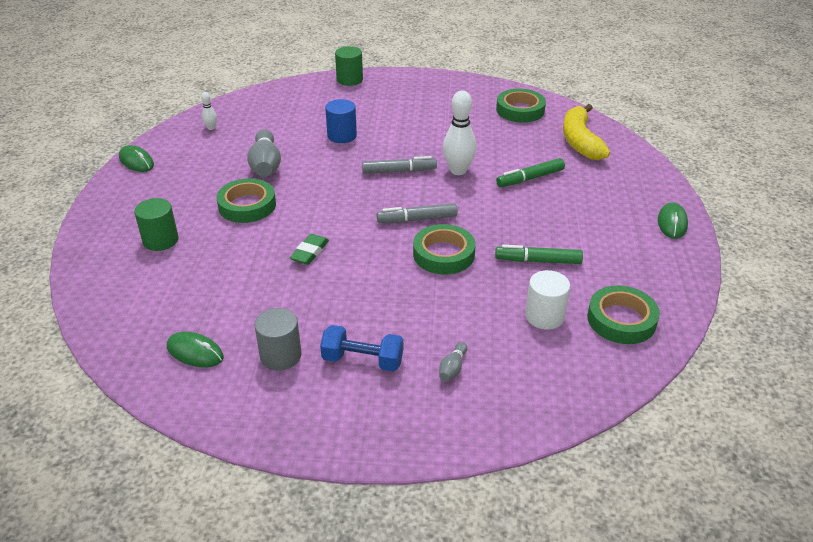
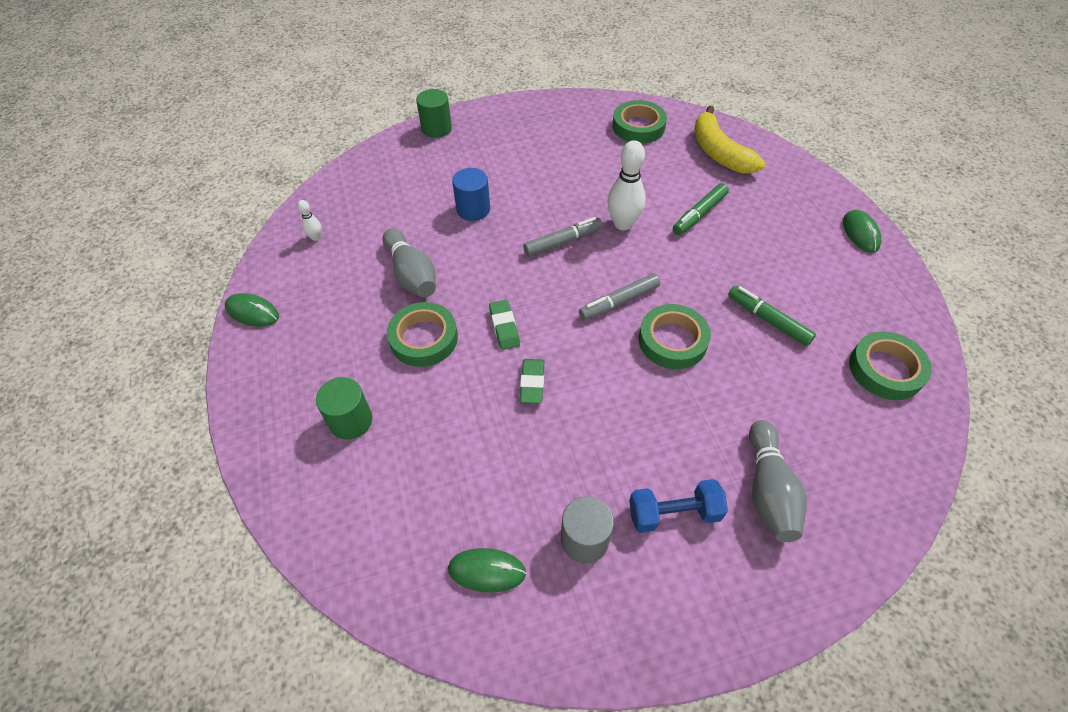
camera: 20 degrees left, 15 degrees up
(313, 213) = (504, 327): none -> green eraser
(452, 368) = (768, 490): grey bowling pin -> grey bowling pin, size x2.05
(538, 261) = (768, 320): green marker -> green marker turned 60 degrees clockwise
(544, 316) = (815, 389): white cylinder -> none

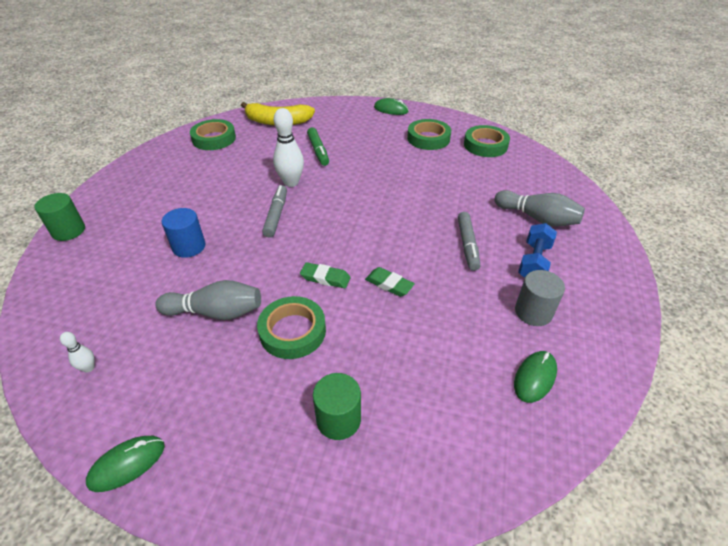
camera: 60 degrees left, 10 degrees down
(619, 302) = (355, 213): grey marker -> grey marker (467, 245)
(672, 340) = (407, 205): green tape -> green tape (428, 138)
(768, 320) = (422, 164): green marker -> none

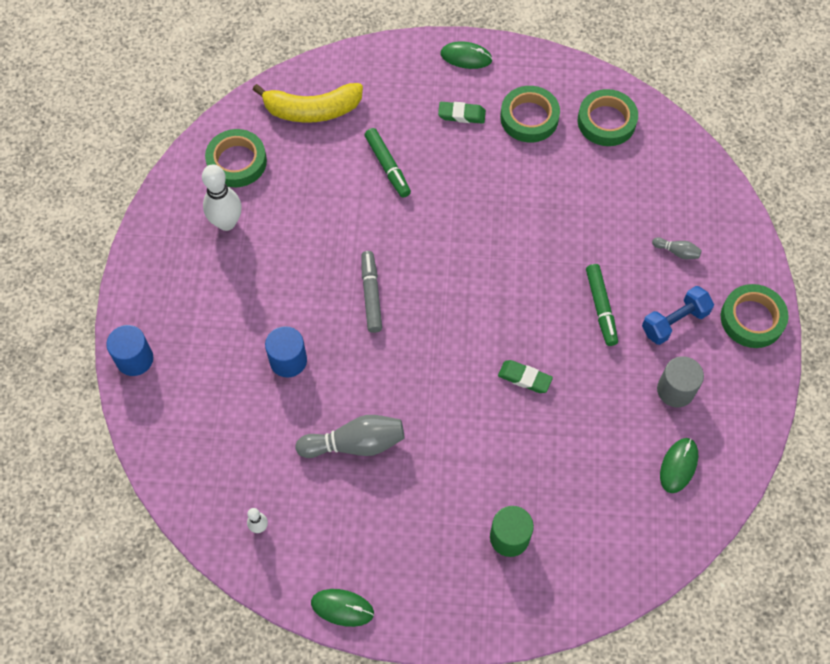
camera: 10 degrees left, 20 degrees up
(68, 231) = (134, 359): green cylinder -> blue cylinder
(127, 464) = (342, 608): green mouse -> green mouse turned 60 degrees clockwise
(291, 182) = (371, 234): white bowling pin -> white bowling pin (226, 222)
(292, 331) = (441, 453): green tape -> green tape (752, 319)
(325, 278) = (455, 380): green eraser -> green eraser (461, 115)
(467, 245) = (601, 308): grey marker -> green marker
(534, 262) = (674, 322): blue dumbbell -> blue dumbbell turned 45 degrees clockwise
(537, 218) = (677, 252): grey bowling pin -> grey bowling pin, size x0.49

